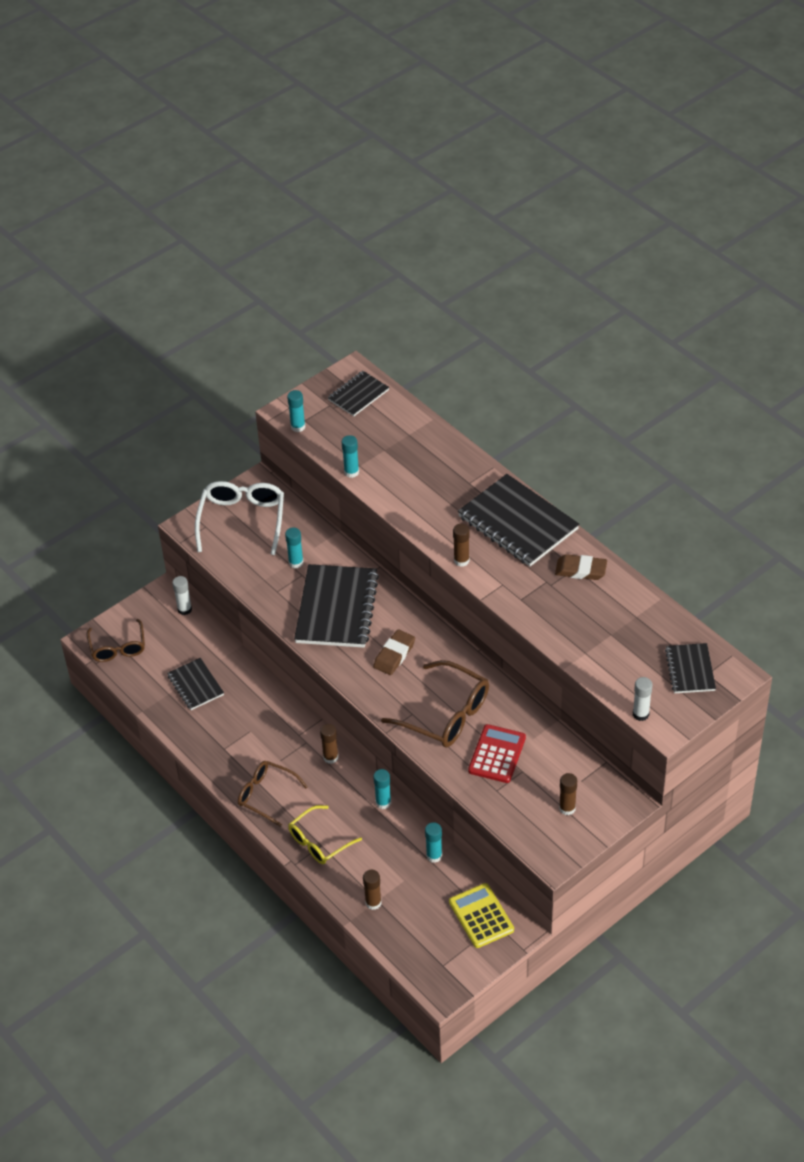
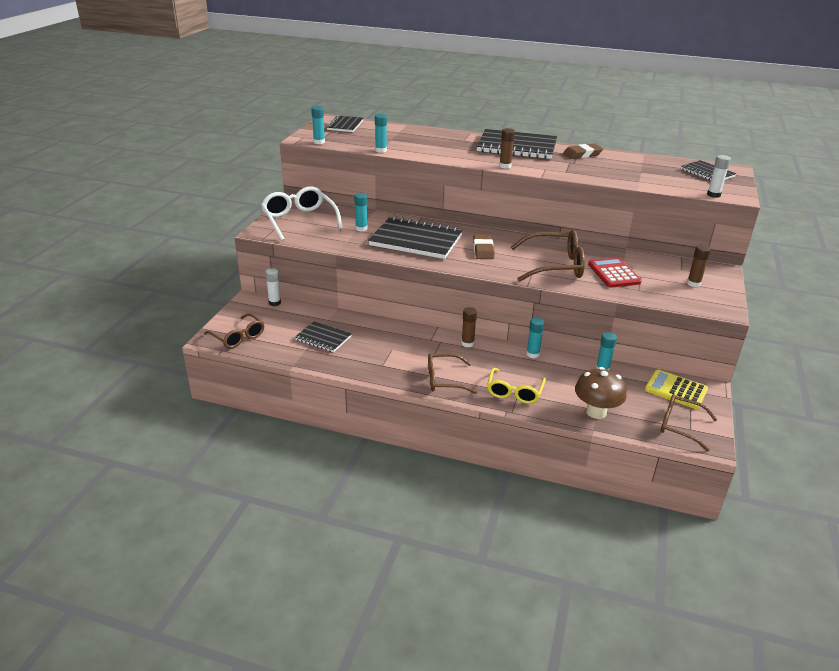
camera: 35 degrees left, 15 degrees down
(336, 608) = (416, 240): black notebook -> black notebook turned 45 degrees counterclockwise
(373, 903) = (596, 412): brown glue stick -> brown mushroom
(436, 957) = (680, 426): none -> brown glasses

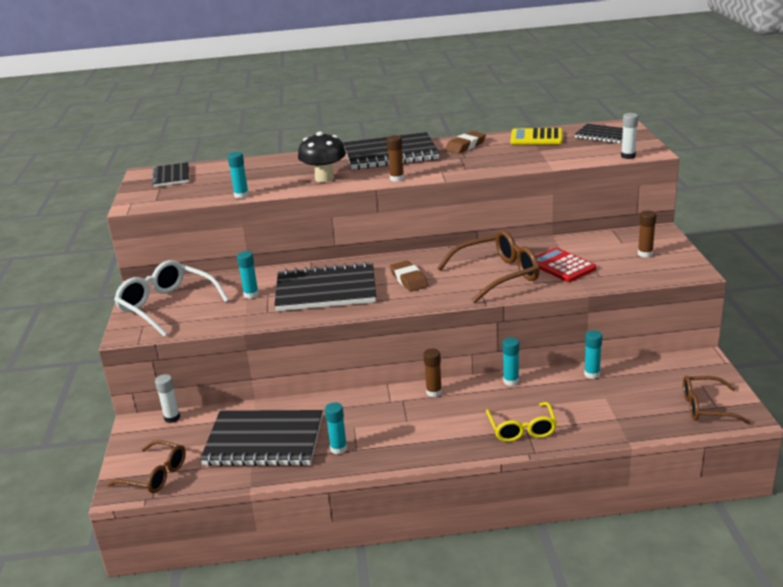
camera: 20 degrees left, 5 degrees down
(319, 142) = (157, 204): turquoise glue stick -> turquoise glue stick (338, 448)
(323, 338) = (264, 441): black notebook -> black notebook, size x1.84
(444, 380) = (438, 442): brown glasses -> none
(451, 152) = (324, 178): none -> black mushroom
(596, 412) = (618, 421): brown mushroom -> none
(676, 390) = (675, 371): yellow calculator -> yellow calculator (536, 138)

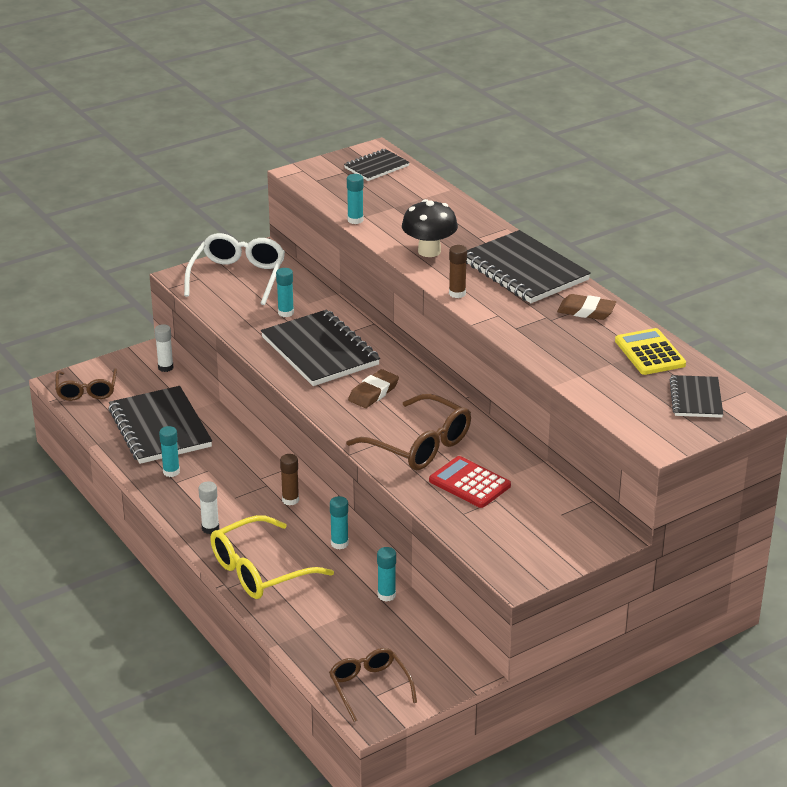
camera: 60 degrees right, 5 degrees up
(522, 429) = (260, 570): yellow glasses -> yellow glasses, size x1.53
(562, 266) = (469, 483): red calculator -> red calculator turned 75 degrees counterclockwise
(628, 156) = (634, 429): white glue stick -> white glue stick (210, 528)
(645, 254) = (541, 536): brown glue stick -> none

